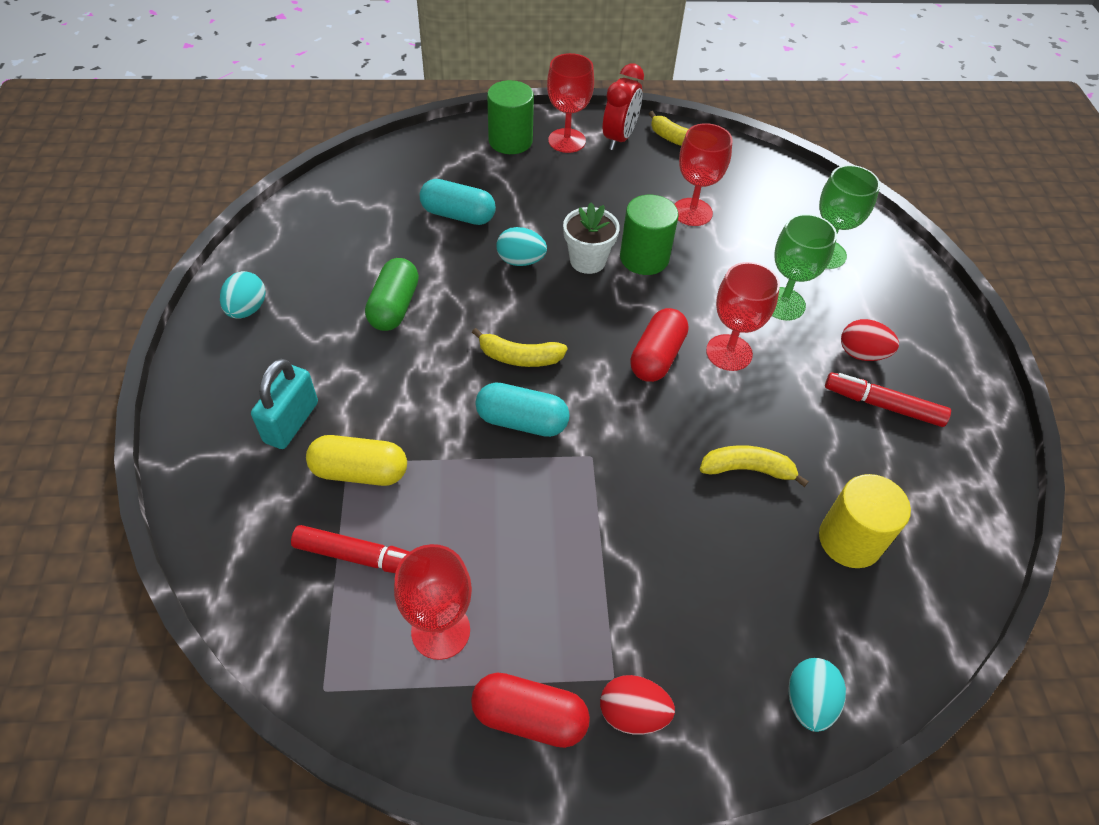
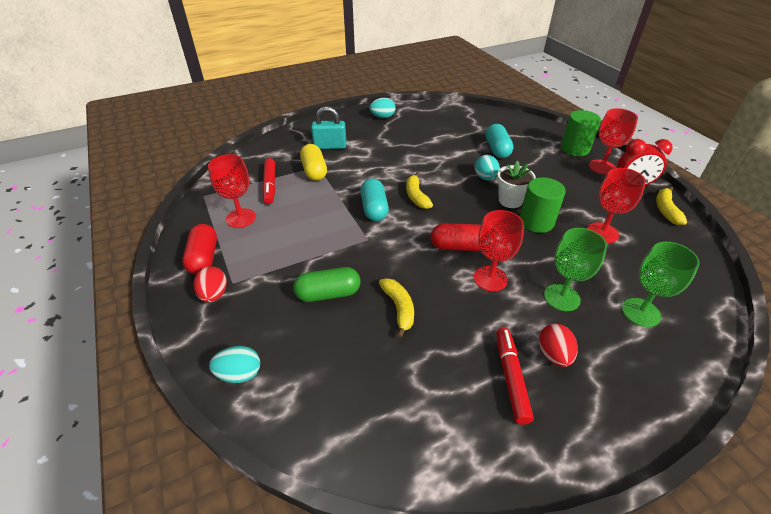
camera: 70 degrees right, 10 degrees down
(394, 307) = (417, 150): green capsule -> green capsule (328, 294)
(849, 540) = (371, 376): yellow cylinder -> none

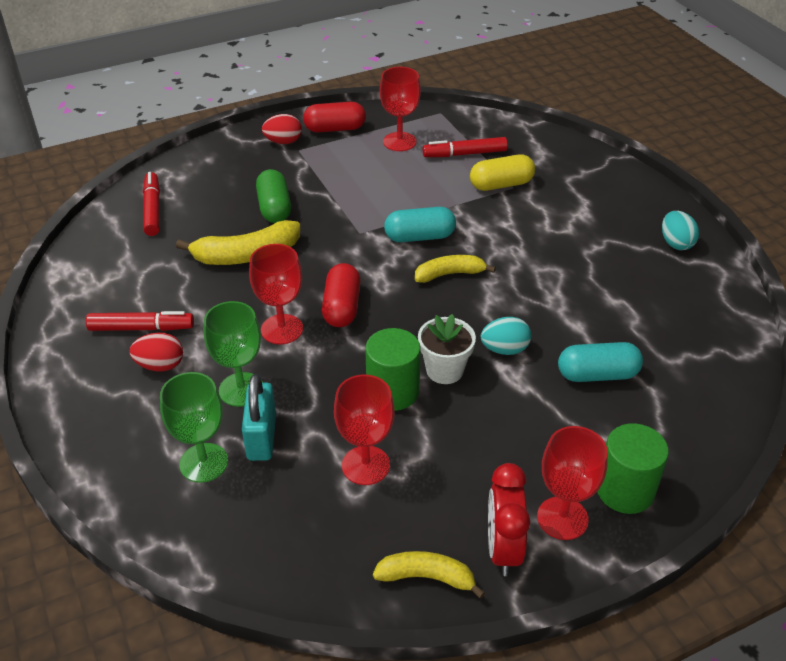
camera: 90 degrees right, 0 degrees up
(239, 374) = (189, 167): turquoise egg -> none
(318, 400) = (152, 209): none -> red marker
(330, 146) = (568, 194): turquoise padlock -> turquoise padlock (262, 437)
(399, 308) = (246, 255): yellow banana -> yellow banana, size x1.55

